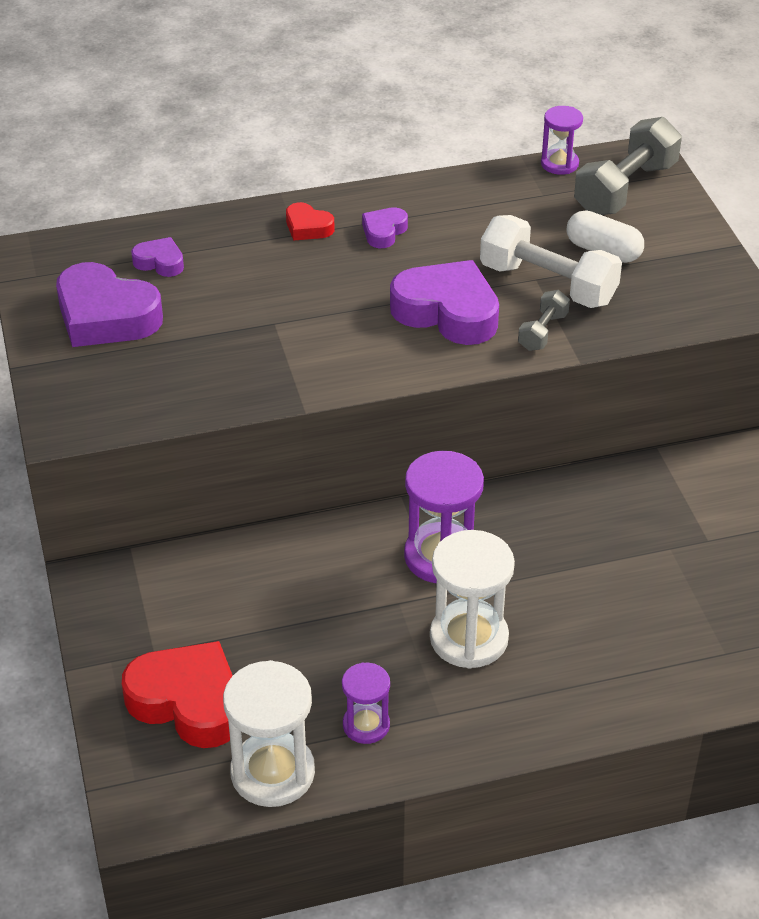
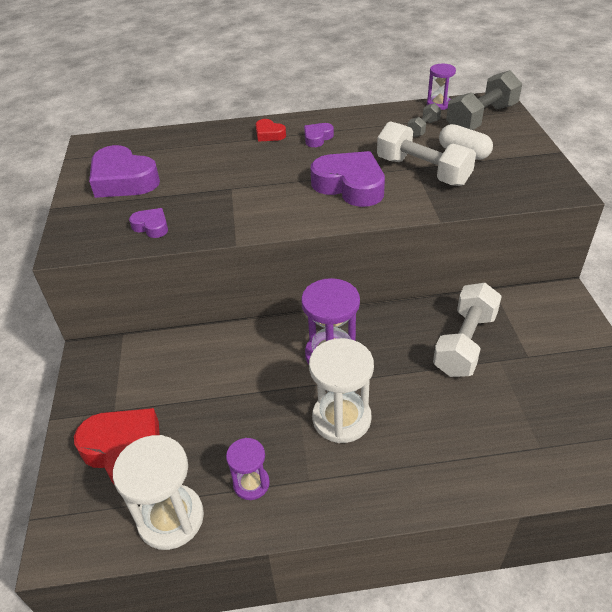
camera: 10 degrees right, 0 degrees up
(160, 262) = (169, 151): purple heart -> purple heart (151, 226)
(543, 332) = (415, 200): grey dumbbell -> grey dumbbell (423, 128)
(622, 528) = (465, 343): none -> white dumbbell

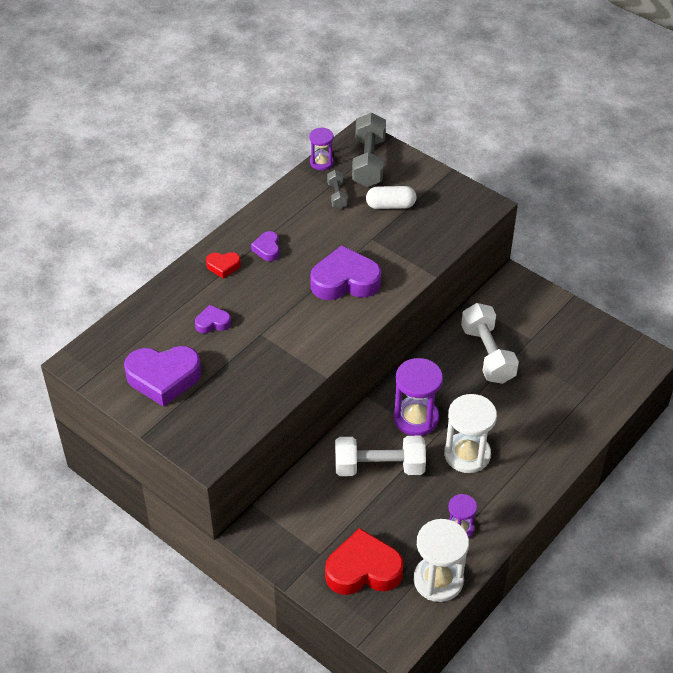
camera: 45 degrees left, 5 degrees up
(151, 226) = (246, 401): purple heart -> purple heart (212, 323)
(422, 171) = (380, 239): white dumbbell -> white dumbbell (379, 467)

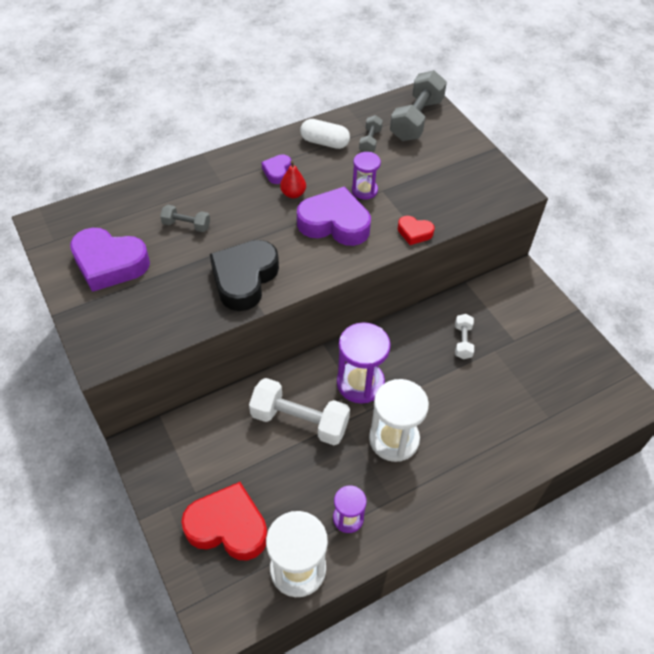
camera: 20 degrees right, 5 degrees up
(212, 323) = (186, 225): purple heart -> grey dumbbell
(223, 266) = (227, 176): red heart -> red heart (414, 233)
(293, 265) = (293, 194): none -> red pear
(293, 353) = (244, 279): none -> black heart
(321, 162) = (371, 108): purple hourglass -> purple hourglass (364, 190)
(390, 205) = (417, 164): white capsule -> white capsule (324, 142)
(487, 354) = (462, 341): white dumbbell -> white dumbbell, size x0.51

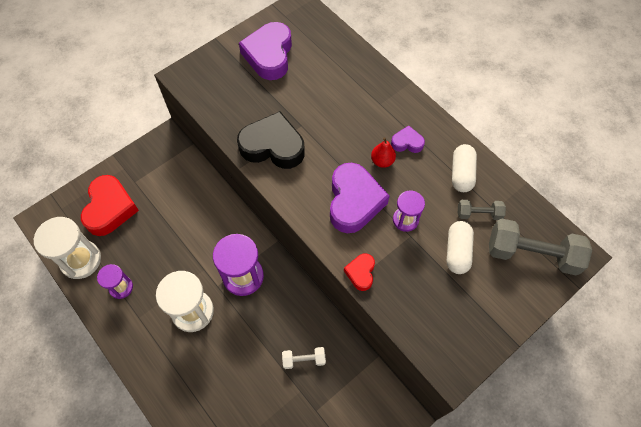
camera: 80 degrees right, 10 degrees up
(186, 225) = (322, 92): grey dumbbell -> none
(299, 421) = (200, 237): white dumbbell -> none
(405, 163) = (457, 251): none -> white capsule

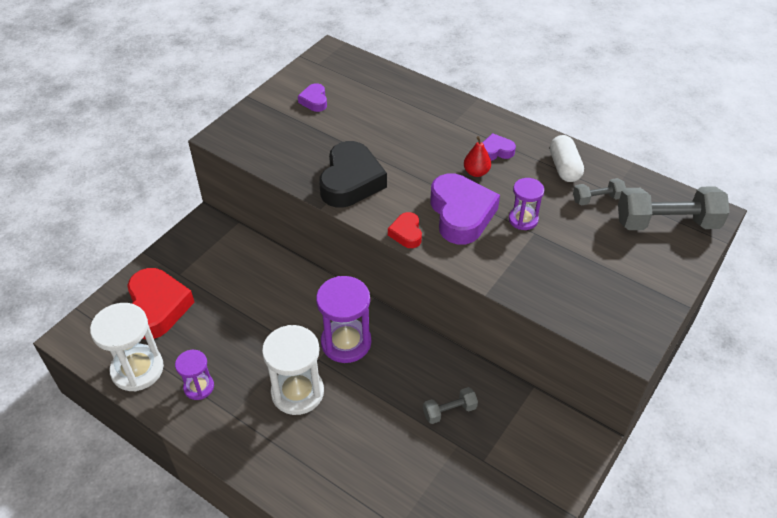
camera: 15 degrees left, 15 degrees down
(269, 55) = (314, 101): purple heart -> purple heart, size x0.49
(273, 146) = (351, 181): black heart -> black heart turned 105 degrees clockwise
(304, 359) = (449, 411): white dumbbell -> grey dumbbell
(360, 273) = (495, 277): red heart -> red heart (406, 233)
(457, 251) = (589, 237): white capsule -> none

